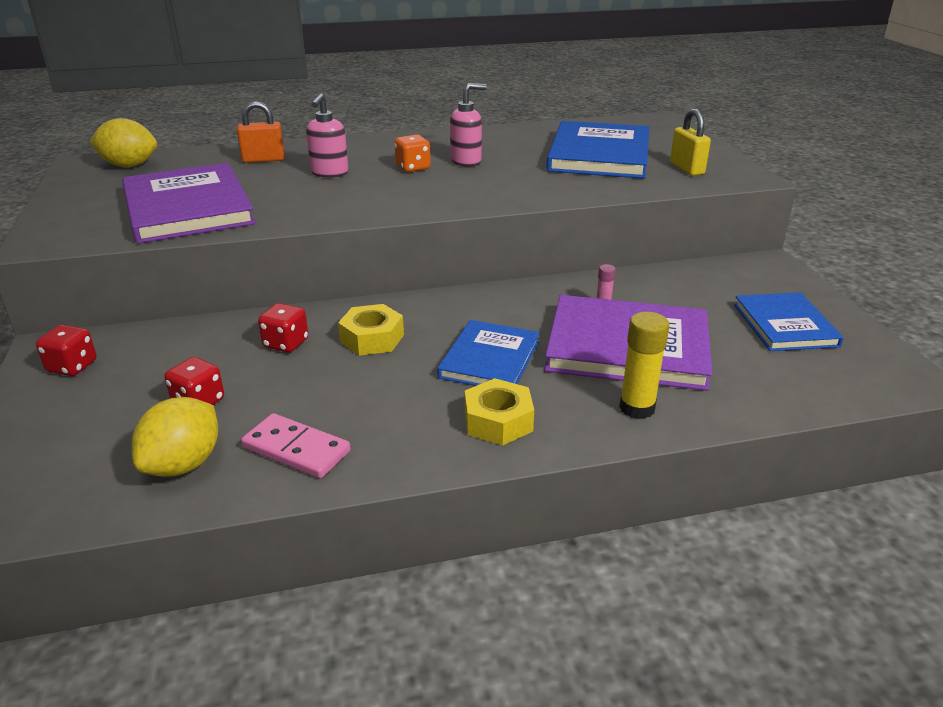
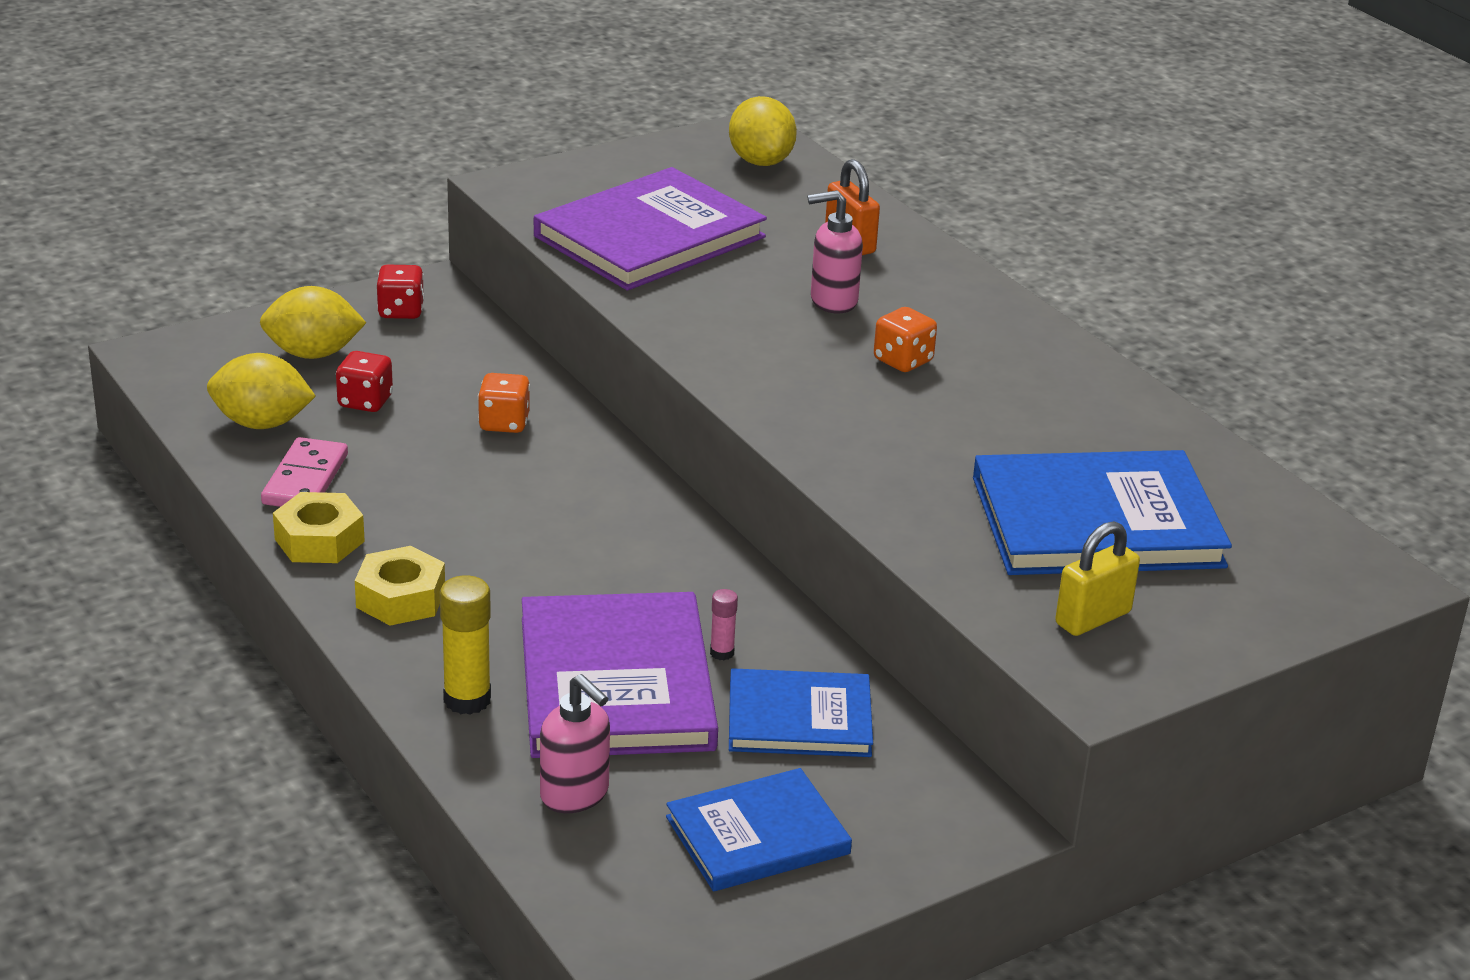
camera: 70 degrees right, 0 degrees up
(92, 420) = (313, 354): none -> yellow lemon
(286, 343) = (504, 423): red dice -> orange dice
(372, 338) = (543, 479): yellow nut -> yellow nut (319, 540)
(466, 161) = (966, 401): pink soap dispenser -> pink soap dispenser (575, 795)
(490, 359) = (533, 573): blue book -> blue book (799, 719)

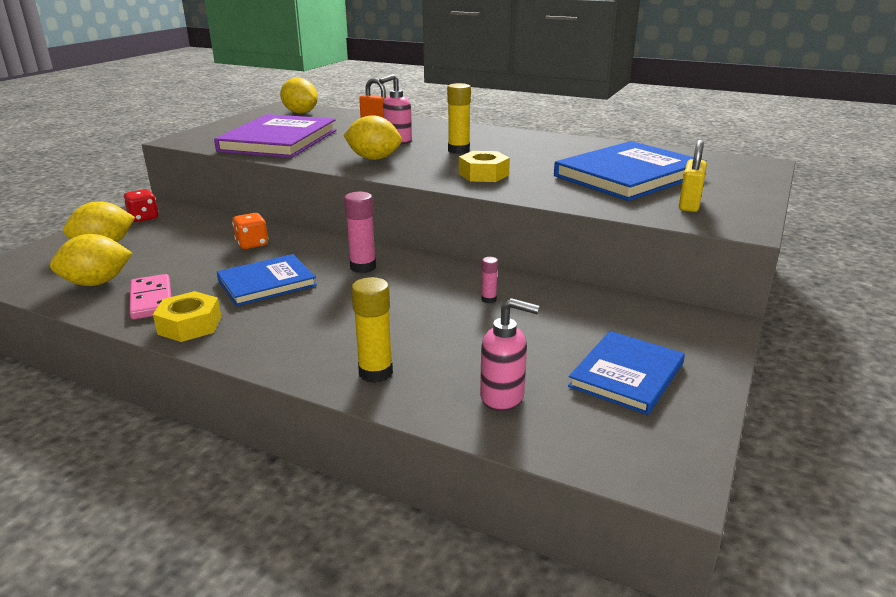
camera: 30 degrees left, 5 degrees down
(365, 402) = (158, 257): red dice -> none
(400, 598) = (274, 336): yellow nut -> yellow nut (483, 174)
(613, 527) = (363, 267): none -> pink glue stick
(615, 683) = (452, 332): purple book -> none
(746, 335) = (374, 158): none -> yellow lemon
(799, 719) = (566, 313): blue book -> blue book (267, 283)
(903, 361) = (458, 150): orange dice -> yellow glue stick

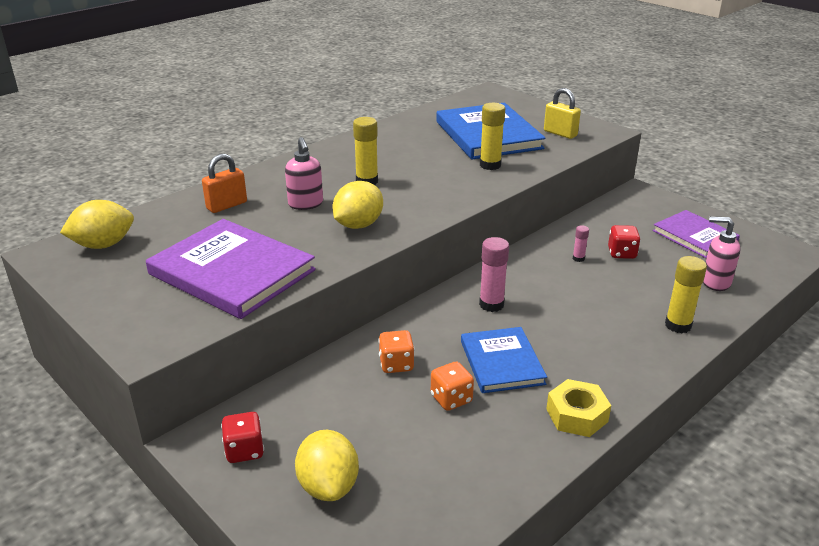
camera: 70 degrees left, 5 degrees up
(97, 283) = (447, 487): yellow lemon -> none
(151, 300) = (510, 441): pink domino -> none
(208, 270) = (451, 399): none -> orange dice
(483, 174) = (448, 184): yellow nut -> none
(503, 397) = (715, 282): pink soap dispenser -> pink soap dispenser turned 105 degrees counterclockwise
(525, 324) = (621, 253): none -> red dice
(549, 184) = (490, 165): none -> yellow glue stick
(626, 375) = (694, 236): blue book -> purple book

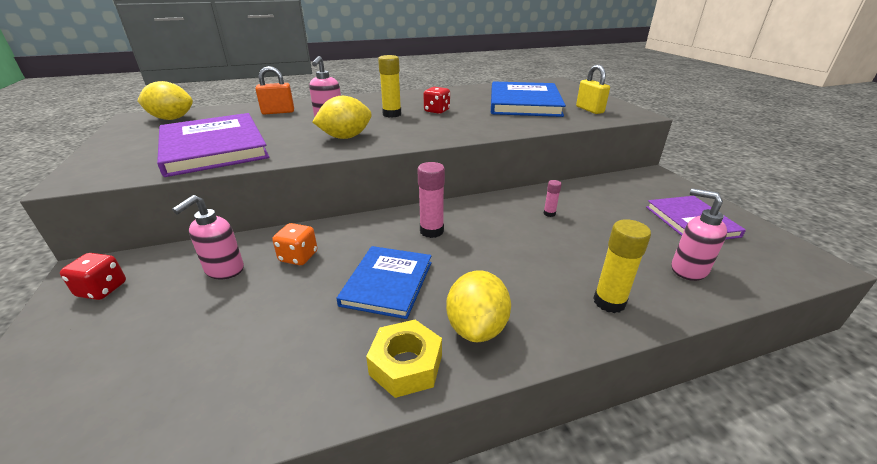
camera: 25 degrees right, 0 degrees up
(328, 486) = (108, 347): yellow lemon -> yellow lemon (476, 327)
(340, 397) = (224, 270): none -> pink soap dispenser
(451, 399) = (305, 302): orange dice -> none
(490, 165) = (502, 119): yellow glue stick -> none
(621, 253) = (597, 219): red dice -> red dice (437, 111)

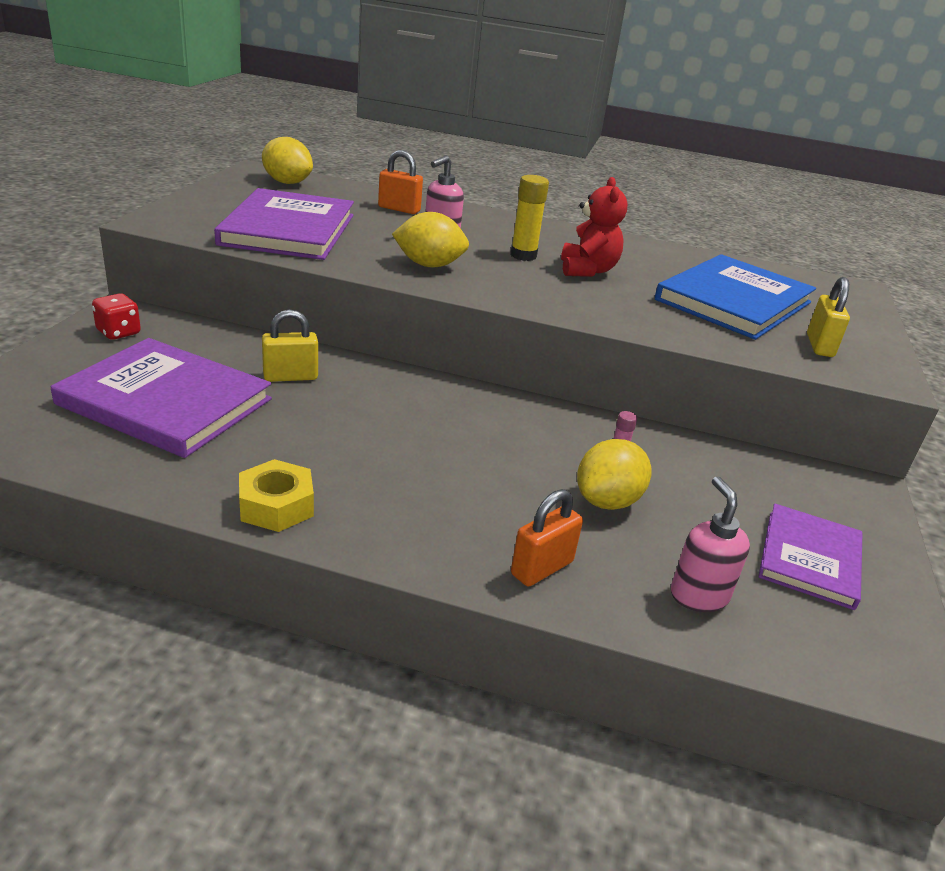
camera: 30 degrees right, 0 degrees up
(213, 329) = (165, 402): none -> purple book
(224, 270) = (218, 359): pink soap dispenser -> none
(298, 257) = (290, 377): orange dice -> yellow padlock
(387, 283) = (341, 438): blue book -> none
(431, 231) = (448, 413): pink glue stick -> none
(437, 111) = (587, 270): red dice -> red teddy bear
(476, 327) = (373, 514): yellow lemon -> yellow lemon (607, 501)
(609, 302) = (542, 568): yellow glue stick -> orange padlock

